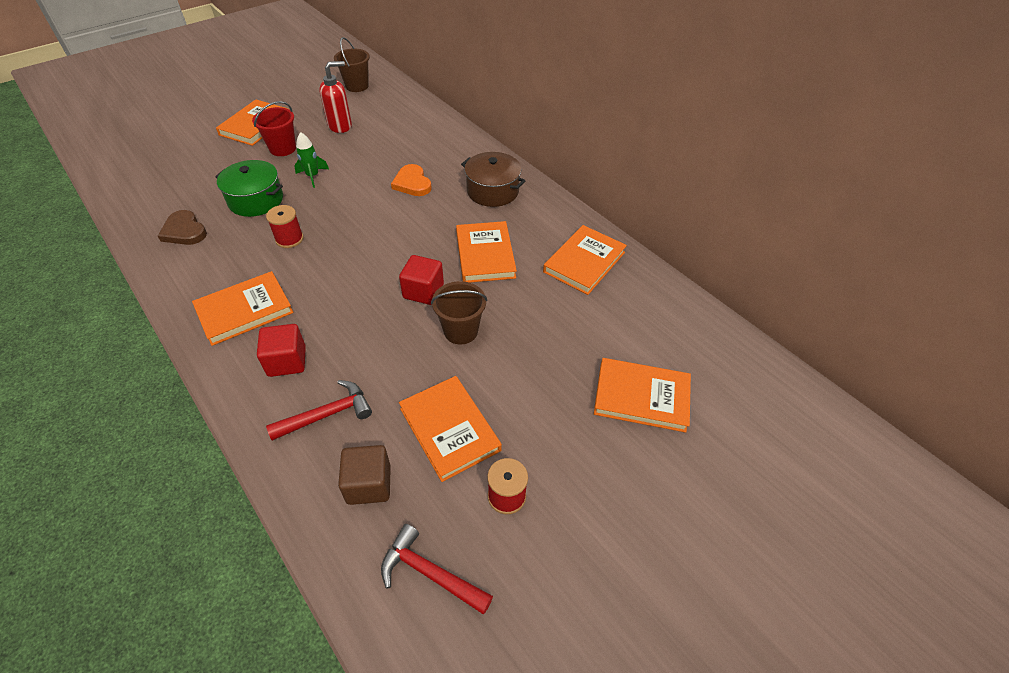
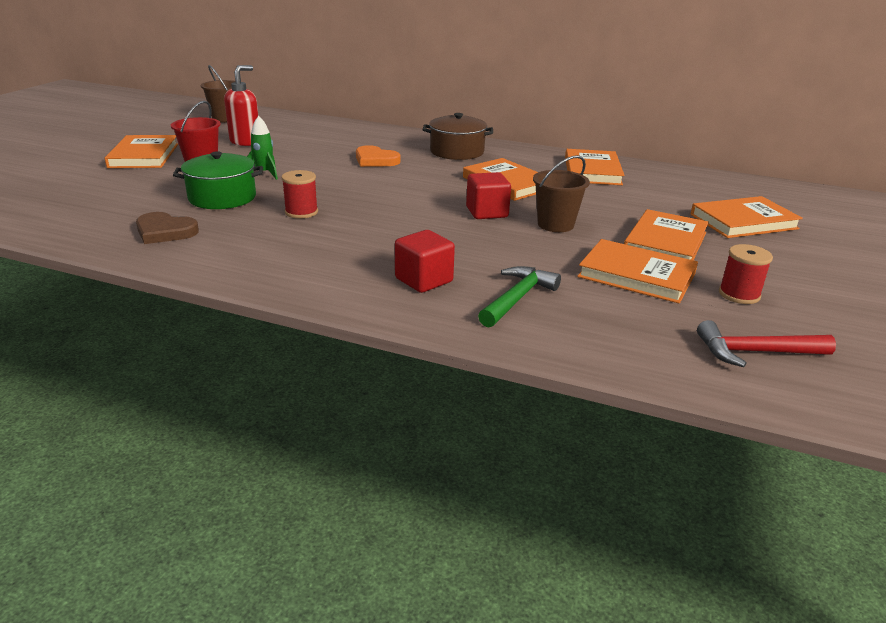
camera: 30 degrees left, 20 degrees down
(245, 310) = (325, 263): orange book -> orange book (665, 242)
(327, 414) = (517, 298): red hammer -> green hammer
(369, 484) = (623, 324): brown cube -> none

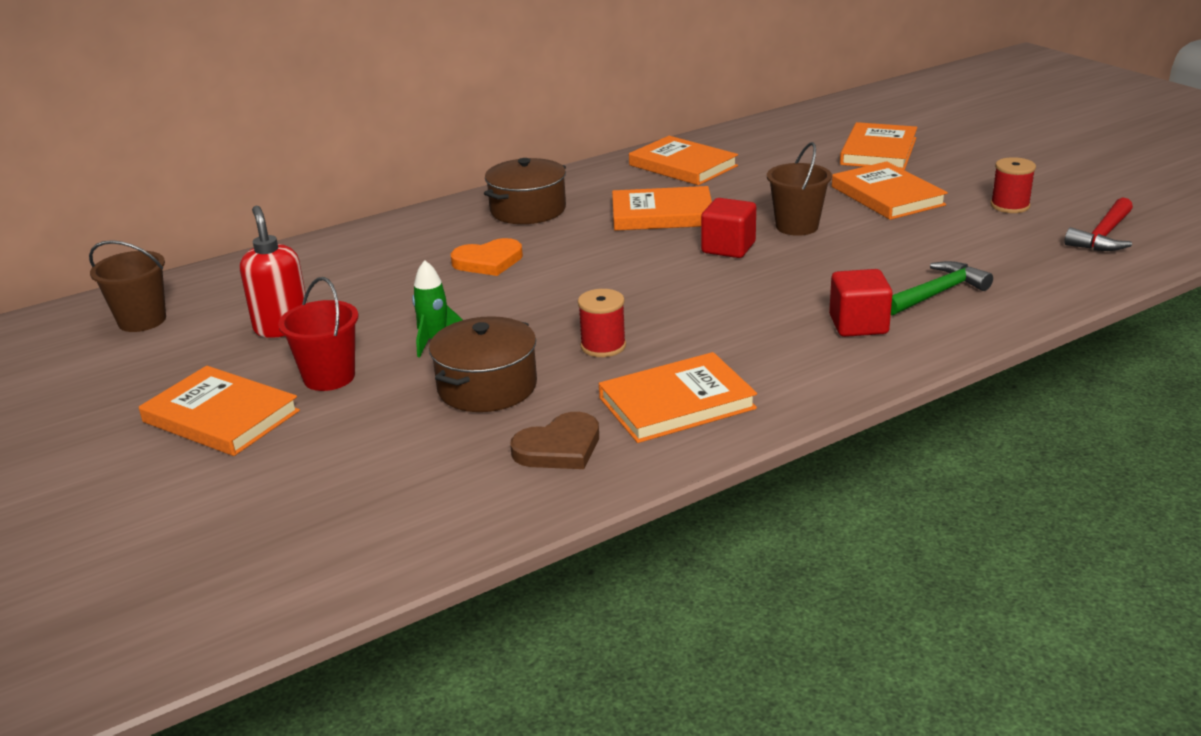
camera: 50 degrees left, 0 degrees up
(222, 197) = (487, 387): green pot -> brown pot
(517, 298) = (937, 293): green hammer -> green hammer turned 75 degrees clockwise
(636, 275) = (940, 230): orange book -> orange book (677, 403)

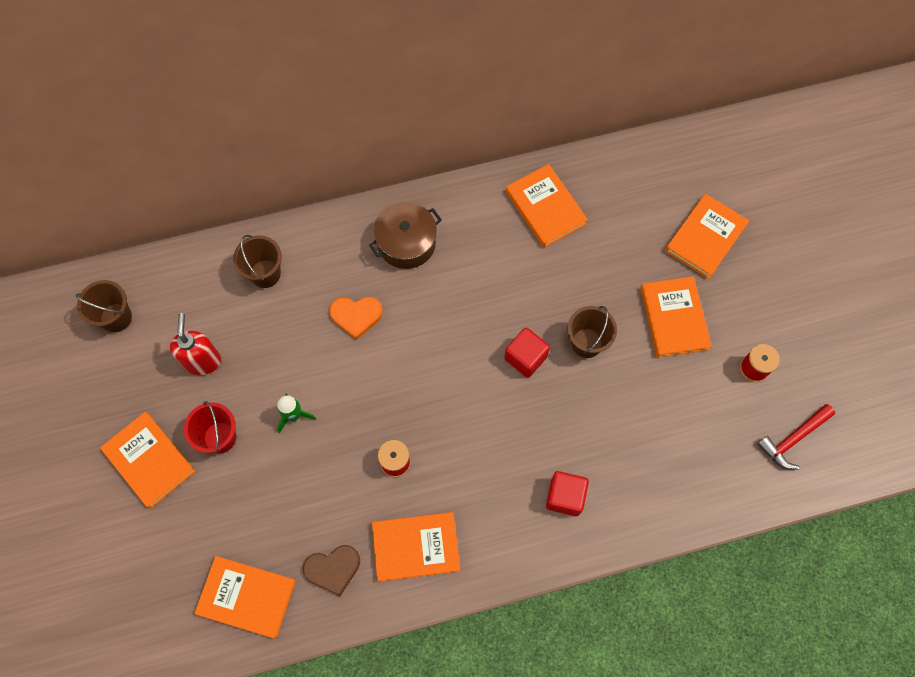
camera: 15 degrees right, 40 degrees up
(350, 257) = (265, 274): none -> brown bucket
(487, 387) = (311, 485): brown pot -> none
(662, 214) = (499, 287): orange book -> orange book (246, 597)
(937, 293) = (635, 476): green hammer -> none

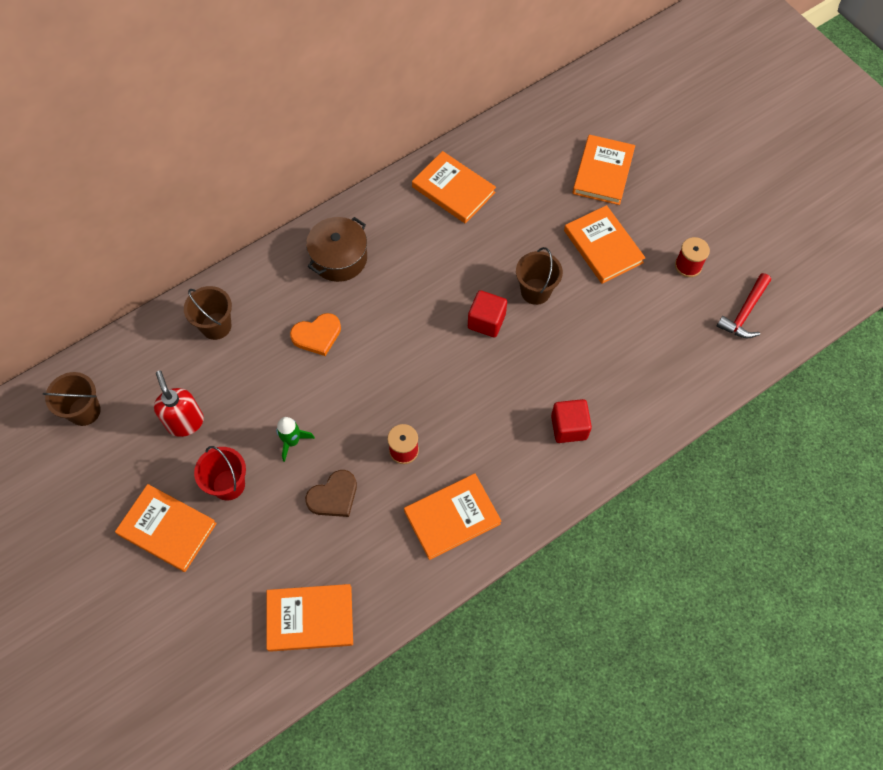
camera: 20 degrees left, 5 degrees down
(333, 569) = (382, 564): brown heart -> brown heart (333, 496)

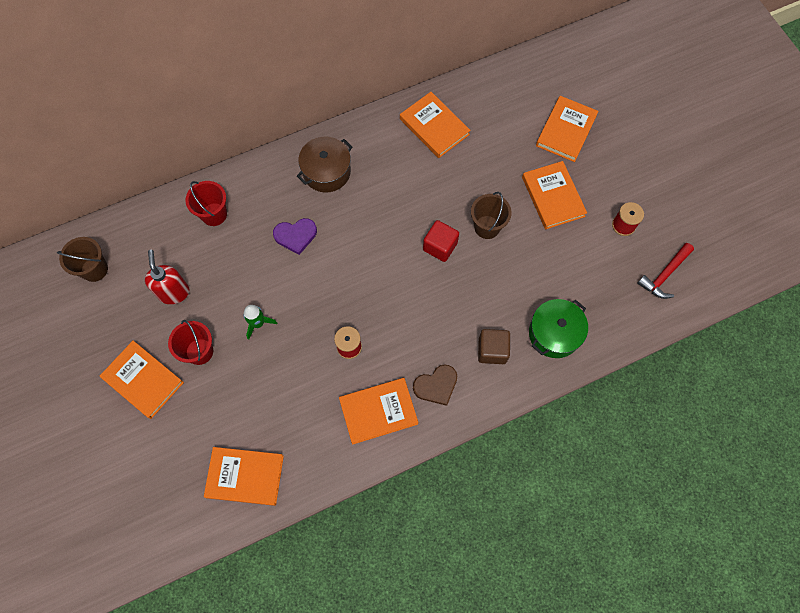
camera: 10 degrees right, 5 degrees up
(216, 326) = (214, 214): brown bucket -> red bucket
(317, 335) = (295, 236): orange heart -> purple heart
(333, 496) = (283, 376): brown heart -> brown heart (436, 386)
(569, 427) = (492, 350): red cube -> brown cube
(635, 397) = (554, 333): none -> green pot

